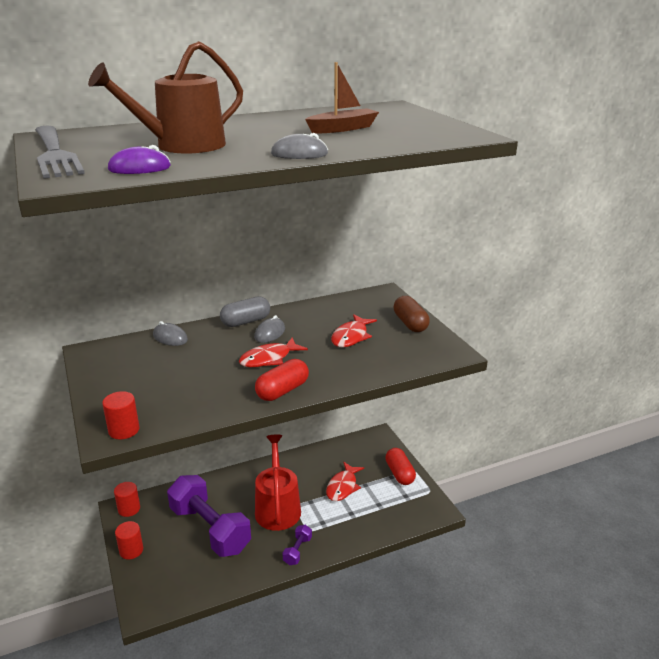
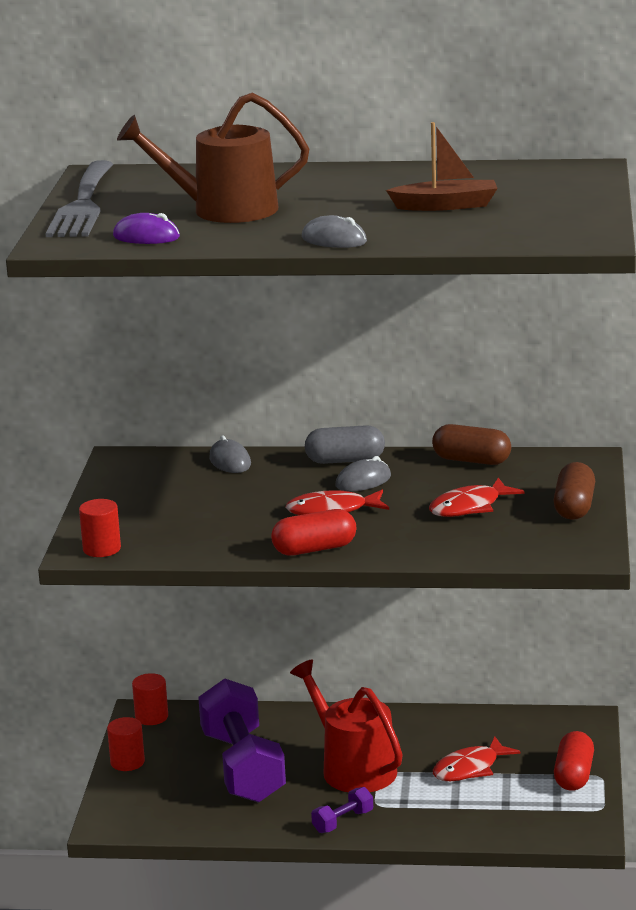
camera: 30 degrees right, 5 degrees down
(277, 508) = (353, 768): red watering can -> red watering can turned 60 degrees counterclockwise
(322, 306) = (471, 460): none -> brown capsule

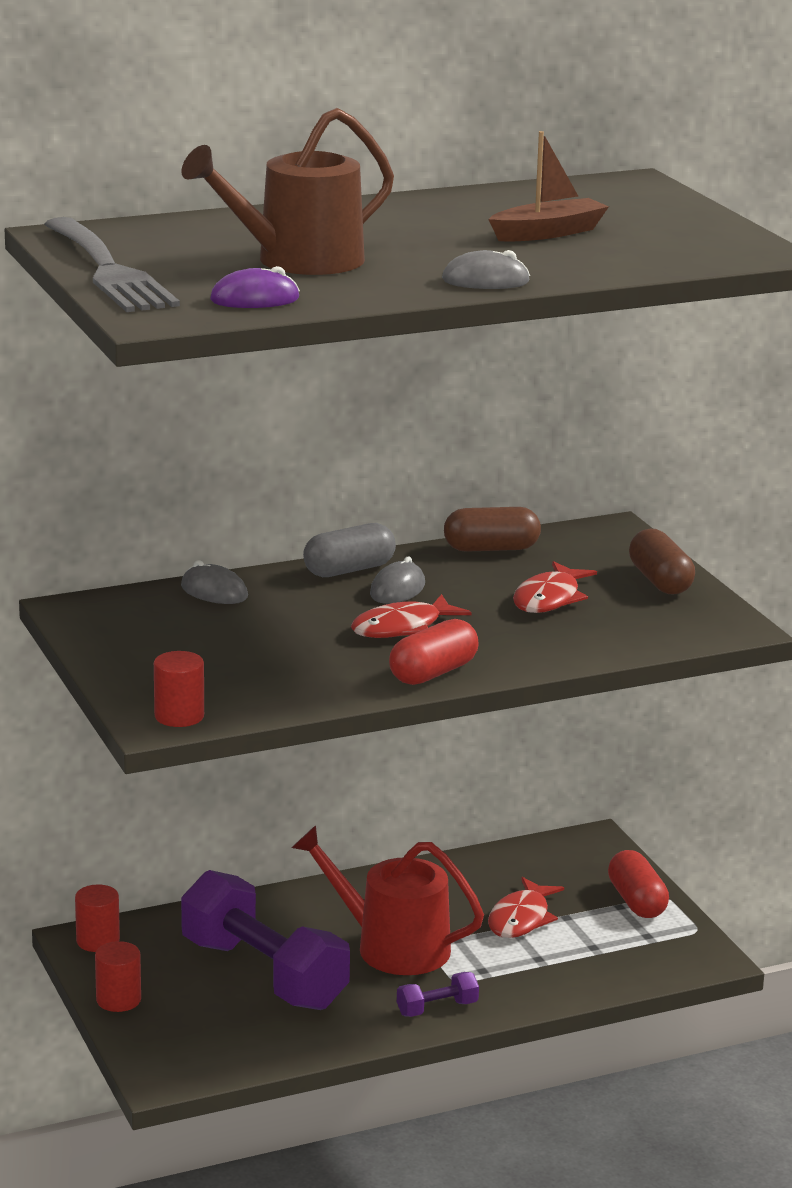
camera: 30 degrees left, 0 degrees up
(343, 821) = (437, 1009): purple dumbbell -> purple dumbbell turned 45 degrees clockwise

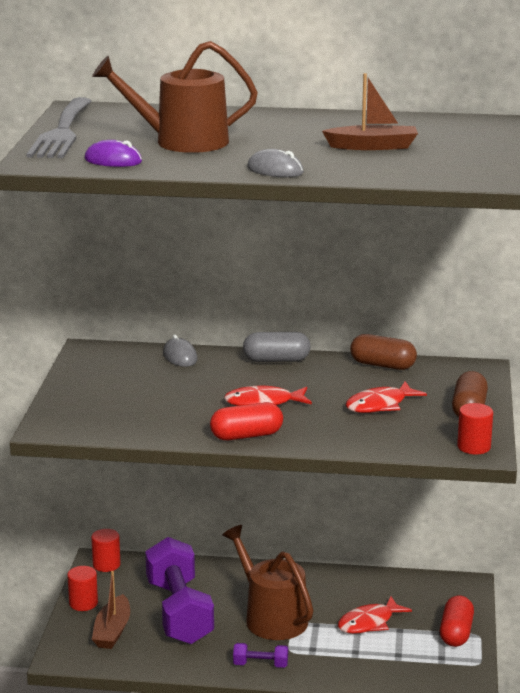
camera: 30 degrees right, 0 degrees up
(179, 716) = (65, 427): red cylinder -> red cylinder (474, 447)
(197, 1024) = (112, 631): none -> brown boat
(392, 947) = (271, 617): red watering can -> brown watering can
(397, 589) = (291, 378): grey mouse -> none

